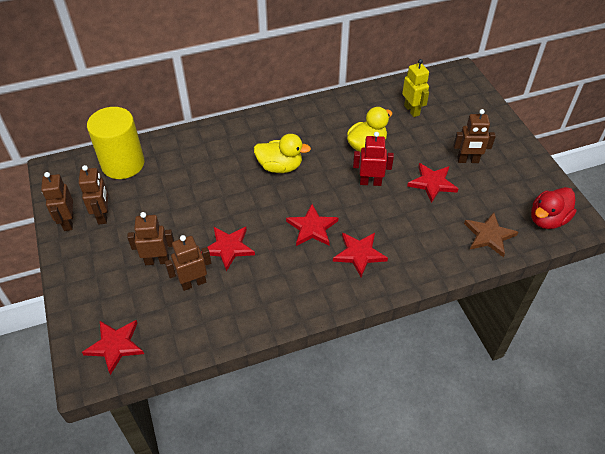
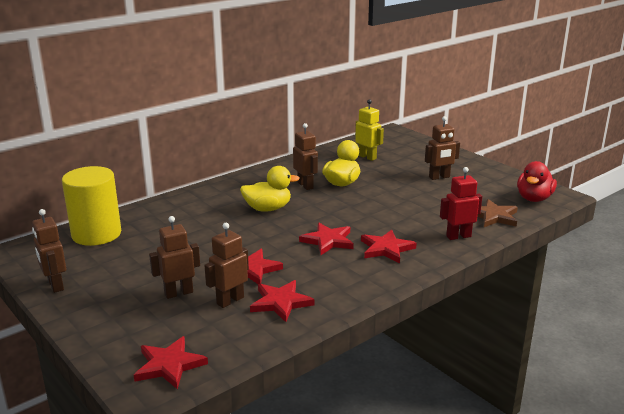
camera: 20 degrees left, 25 degrees down
(103, 215) = (95, 273): brown robot -> brown robot (305, 185)
(370, 182) = (362, 204): red robot -> red robot (458, 236)
(432, 183) = (419, 195): red star -> red star (280, 302)

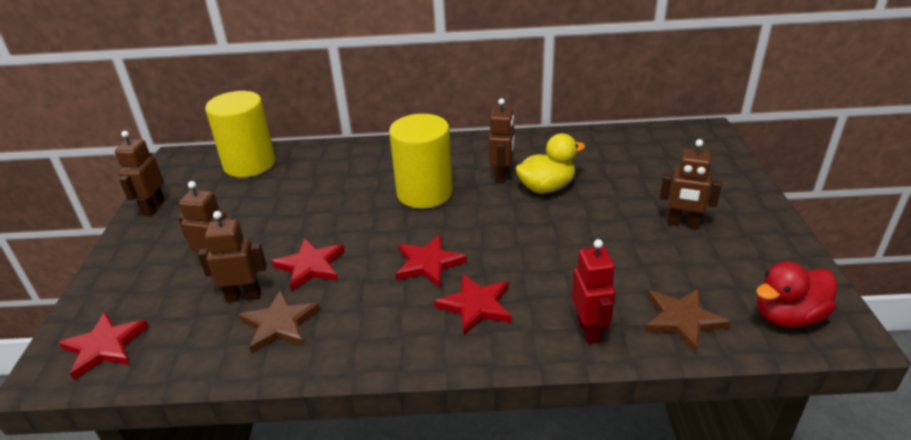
camera: 40 degrees right, 10 degrees up
(268, 209) = (424, 193): yellow duck -> yellow cylinder
(280, 302) = (279, 324): red star -> brown star
(367, 157) = (624, 160): yellow robot -> none
(458, 236) = (589, 330): red robot -> red robot turned 60 degrees clockwise

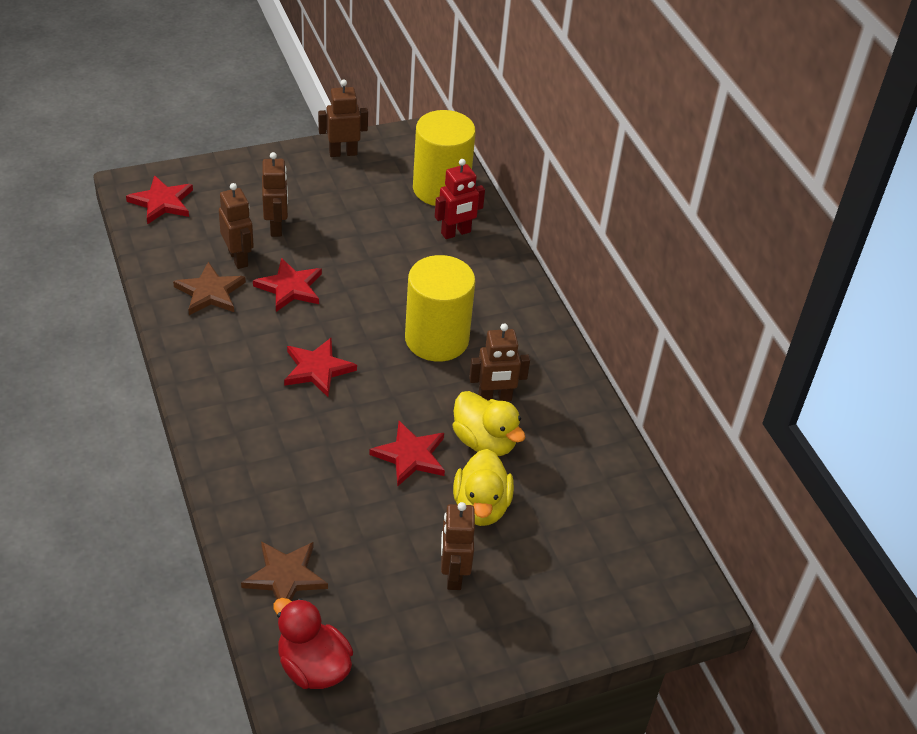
camera: 65 degrees right, 10 degrees up
(476, 306) = (266, 416): red star -> red star (410, 456)
(589, 330) = (253, 504): red robot -> red robot (456, 233)
(614, 200) = (481, 507): none -> yellow duck

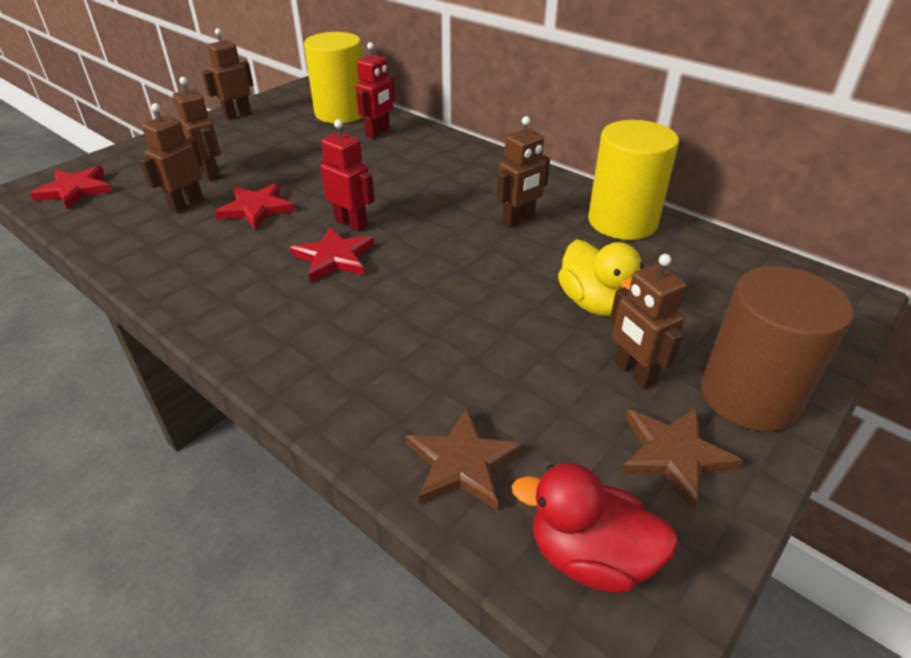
camera: 25 degrees left, 5 degrees down
(210, 292) = (173, 237): brown star -> brown star (673, 455)
(238, 258) = (186, 204): brown robot -> brown robot turned 90 degrees counterclockwise
(354, 338) = (351, 223): none -> red robot
(410, 456) = (488, 290): red star -> none
(436, 339) = (427, 199): yellow cylinder -> yellow cylinder (622, 221)
(484, 442) = (543, 253): yellow duck -> none
(517, 632) = (749, 395): none -> brown cylinder

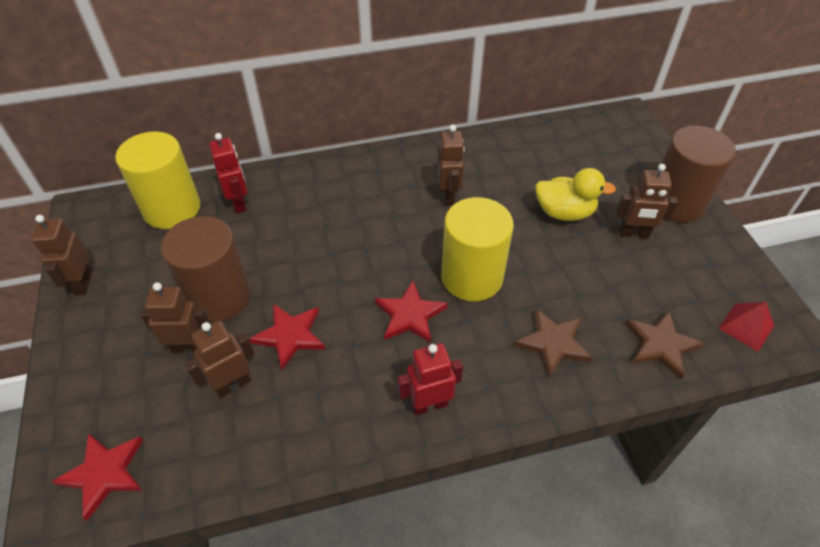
camera: 55 degrees left, 10 degrees up
(186, 204) = (233, 384): brown robot -> brown robot turned 75 degrees clockwise
(271, 164) = (219, 296): none -> brown cylinder
(351, 223) = (371, 284): red robot -> red robot (429, 404)
(589, 556) = (746, 327): red duck -> red pyramid
(622, 221) = (492, 150): yellow cylinder -> yellow cylinder (472, 277)
(673, 455) = (700, 256): brown star -> brown star (553, 343)

